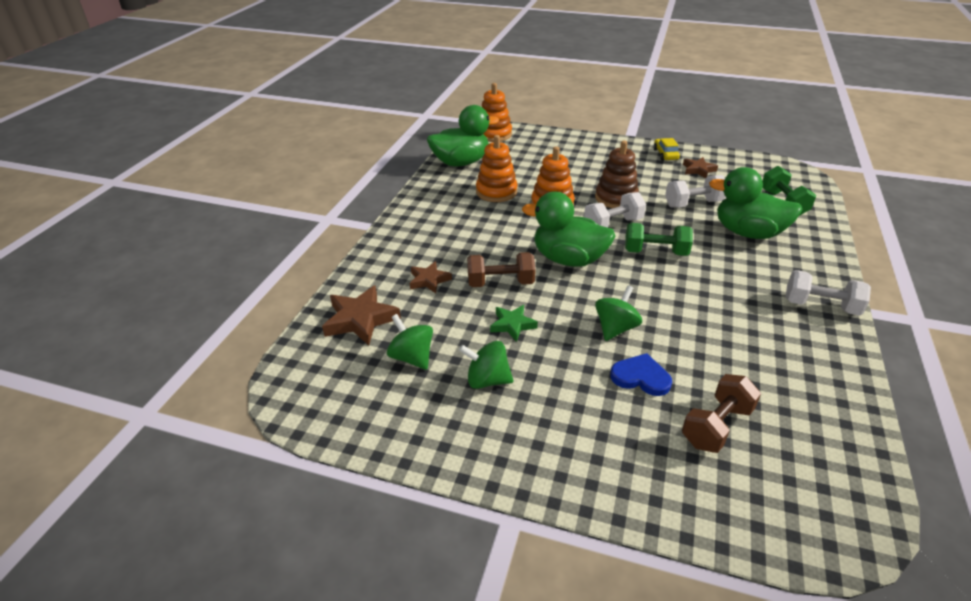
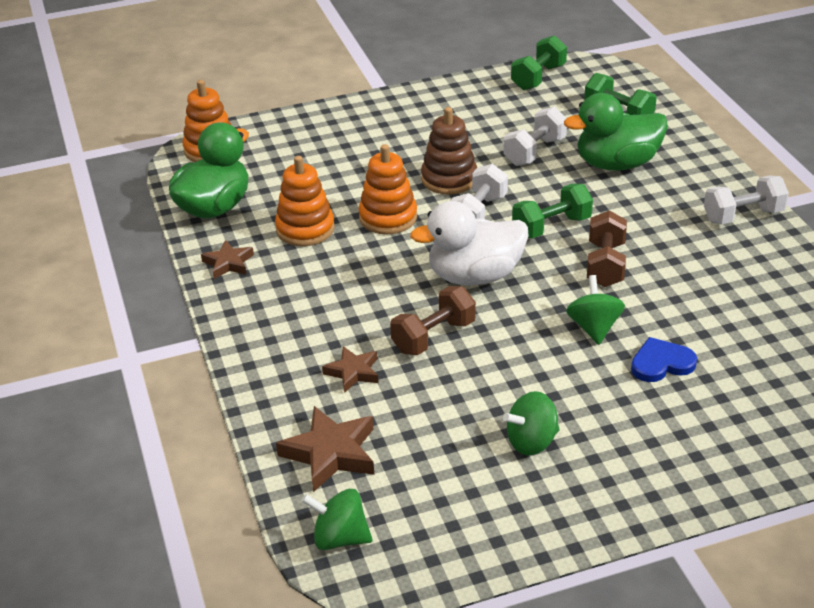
camera: 35 degrees left, 0 degrees up
(412, 357) = (433, 461): green spinning top -> green spinning top (340, 538)
(512, 325) = (495, 375): green star -> none
(568, 259) = (474, 276): green duck -> white duck
(665, 154) = (446, 98): yellow car -> none
(698, 170) = (500, 105): brown star -> brown star (228, 263)
(716, 426) = (759, 373): brown dumbbell -> brown dumbbell (605, 265)
(744, 163) = (538, 77): none -> green dumbbell

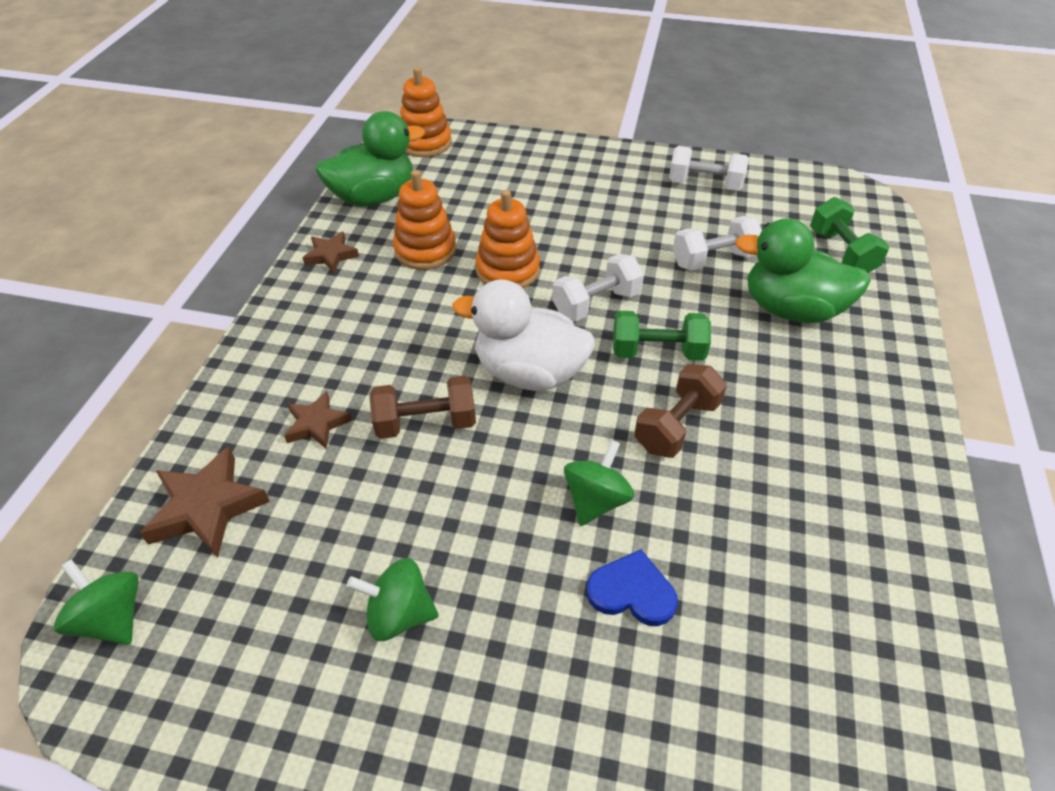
camera: 30 degrees right, 10 degrees up
(449, 179) = (602, 254): brown stacking toy -> none
(538, 77) = (786, 182): green dumbbell -> none
(743, 216) = (894, 439): white dumbbell -> white dumbbell (704, 184)

